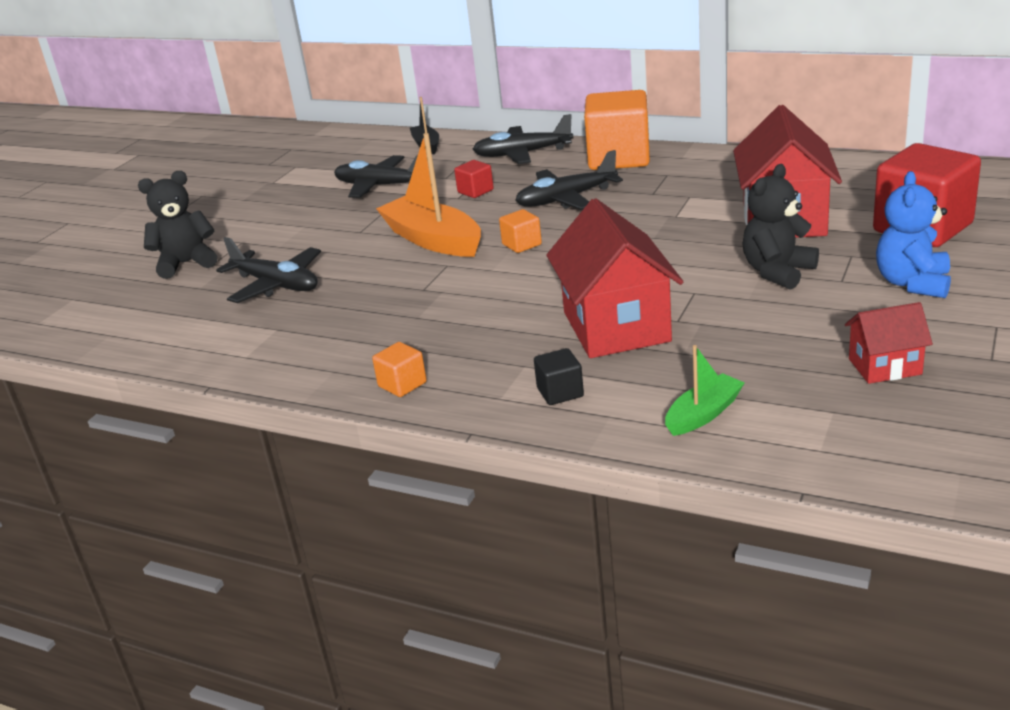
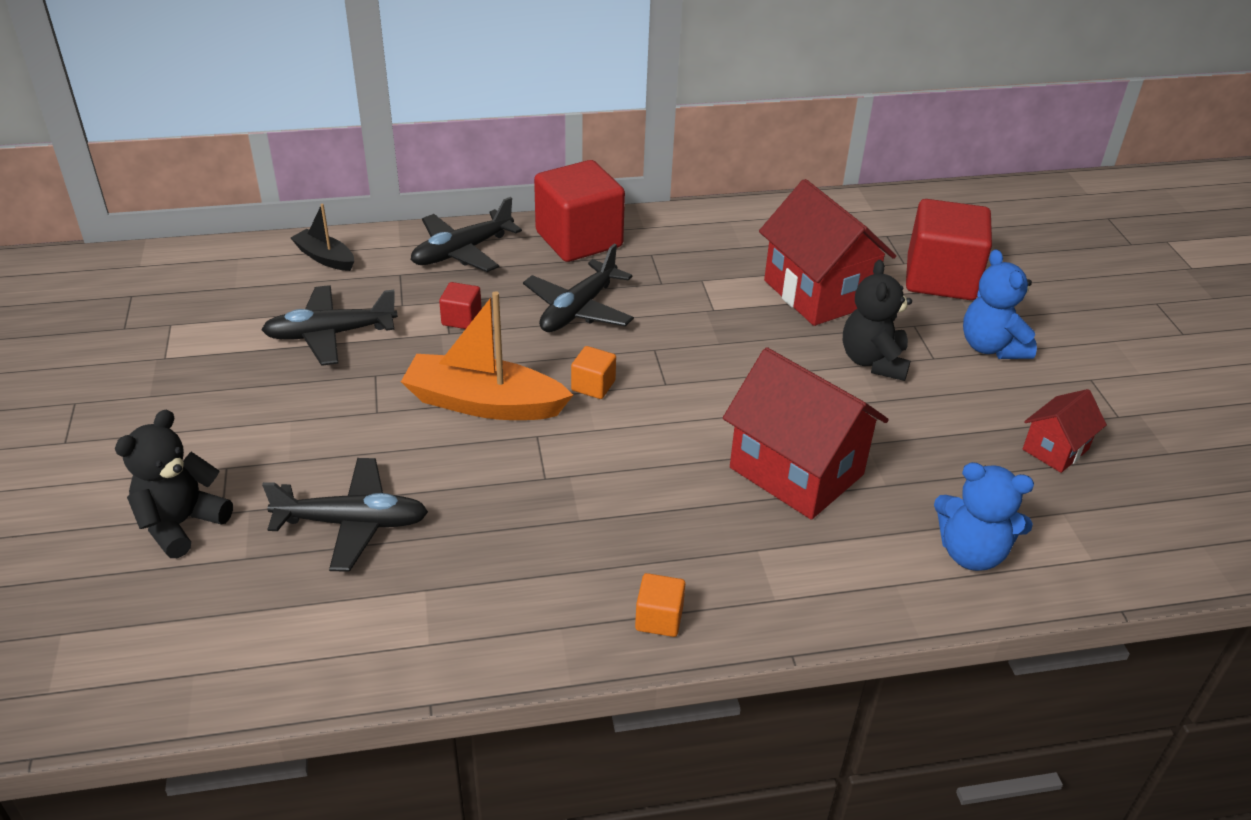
camera: 40 degrees left, 10 degrees up
(560, 392) = (825, 572): black cube -> none
(619, 158) = (579, 239): orange cube -> red cube
(703, 414) = (971, 553): green boat -> blue teddy bear

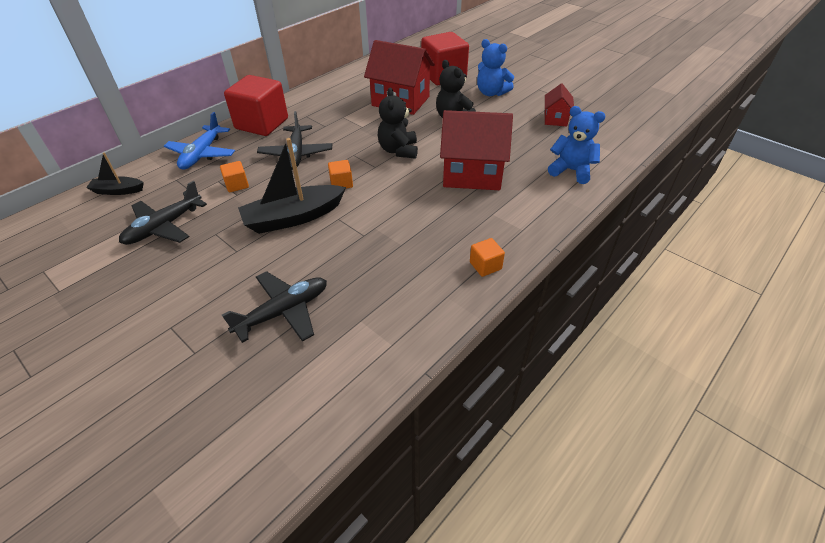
camera: 35 degrees left, 5 degrees up
(181, 524) = (172, 374): black teddy bear -> black teddy bear (398, 150)
(461, 319) = (237, 185): red cube -> orange cube
(462, 252) = (202, 154): black plane -> blue plane
(483, 403) = (293, 218): orange boat -> black boat
(971, 553) = (571, 171): blue teddy bear -> blue teddy bear turned 135 degrees counterclockwise

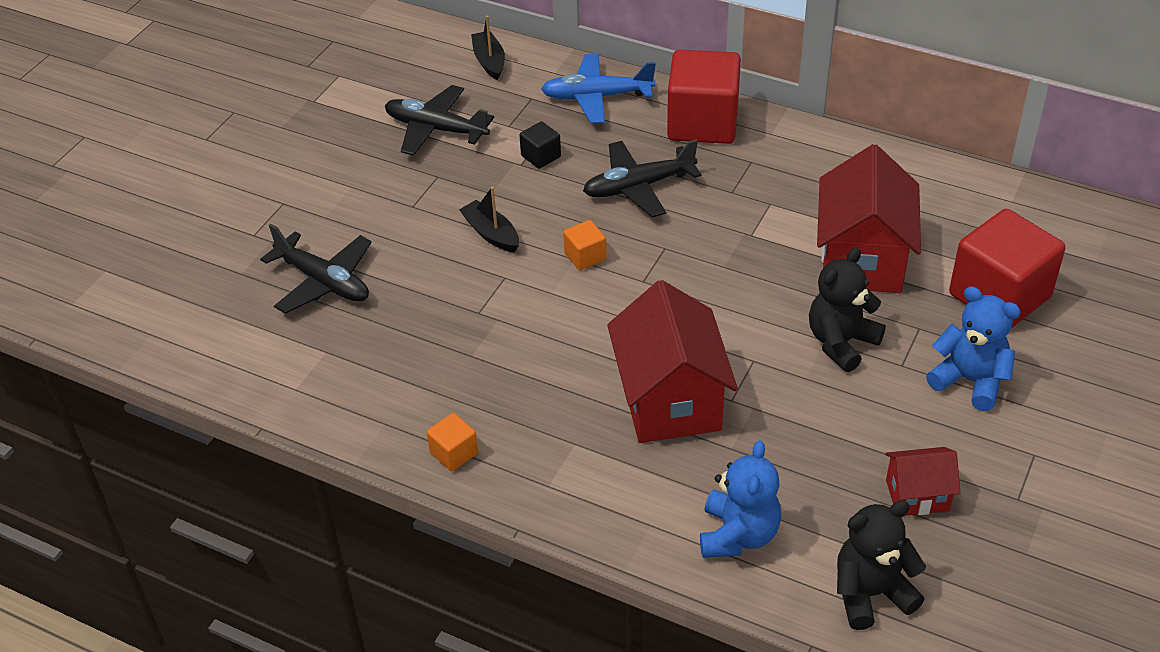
camera: 75 degrees right, 0 degrees up
(237, 185) = (541, 156): orange cube -> black cube
(293, 218) = (491, 234): black boat -> black boat, size x0.55
(398, 150) = (699, 296): black teddy bear -> black teddy bear (871, 593)
(491, 93) = (970, 380): blue teddy bear -> blue teddy bear turned 105 degrees clockwise

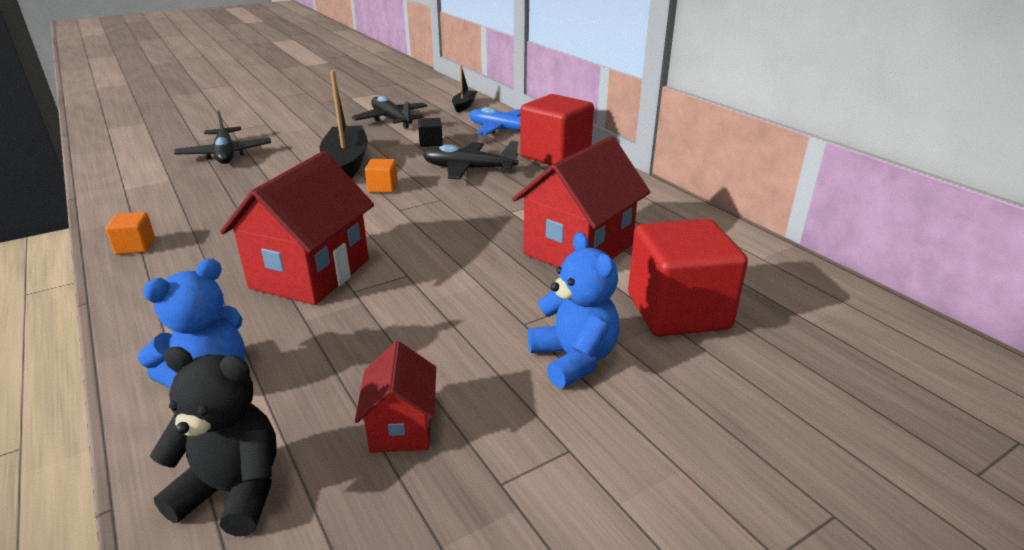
camera: 30 degrees right, 15 degrees down
(491, 234) = (346, 163): black boat -> black boat, size x1.83
(841, 342) = (491, 290): black teddy bear -> none
(917, 495) = (401, 427): red house -> red house turned 60 degrees clockwise

